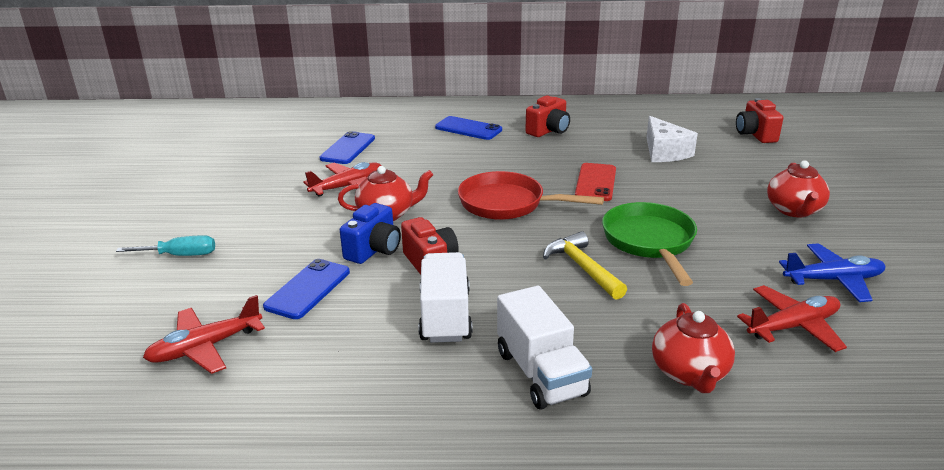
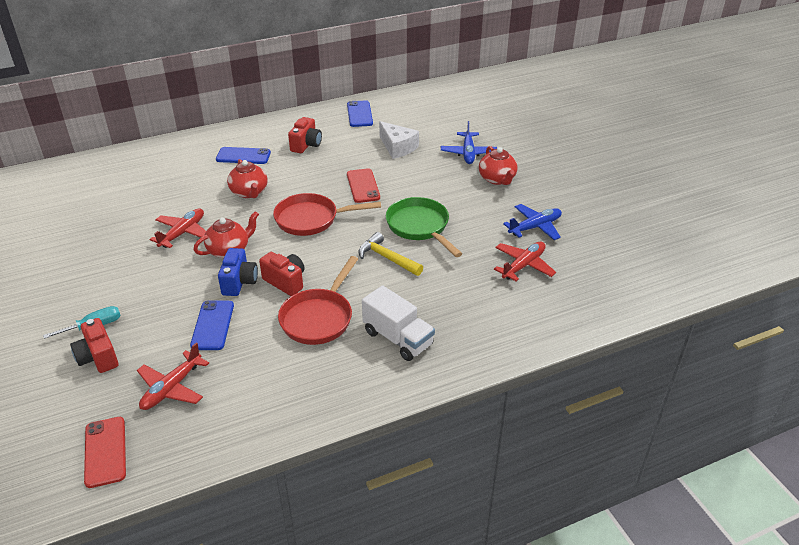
camera: 25 degrees left, 10 degrees up
(70, 399) = (105, 451): none -> red phone
(348, 148) = (157, 197): blue phone -> blue phone (359, 114)
(445, 316) = (319, 318): white truck -> red pan
(689, 373) = (479, 312): red teapot -> red teapot (249, 192)
(755, 135) = (451, 118): red camera -> red camera (98, 357)
(762, 174) = (468, 153): none -> blue plane

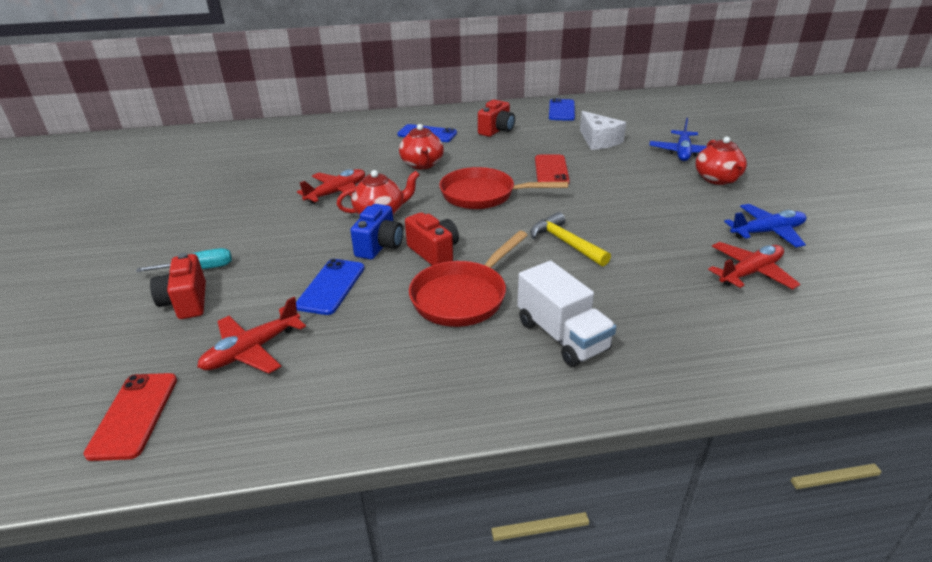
camera: 15 degrees right, 5 degrees down
(419, 227) = (613, 216): green pan -> none

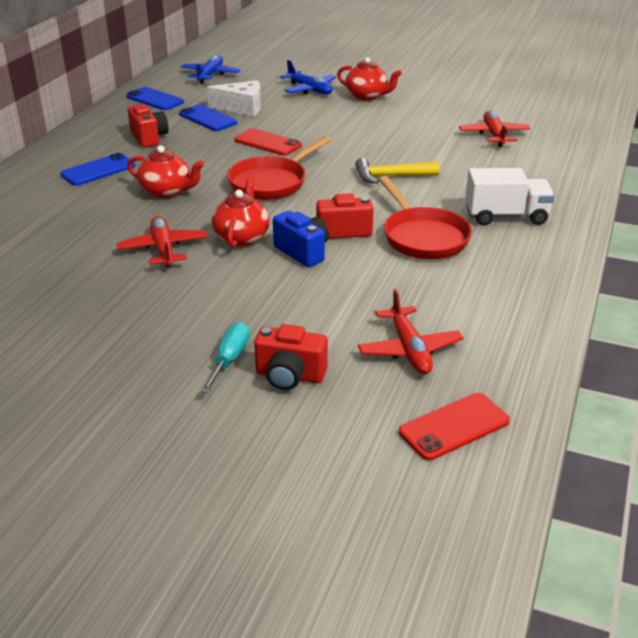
camera: 60 degrees left, 0 degrees up
(134, 415) = (454, 426): red phone -> red phone turned 60 degrees counterclockwise
(331, 287) = (346, 291): blue phone -> blue phone (208, 118)
(767, 232) = (454, 111): blue plane -> blue plane (210, 75)

